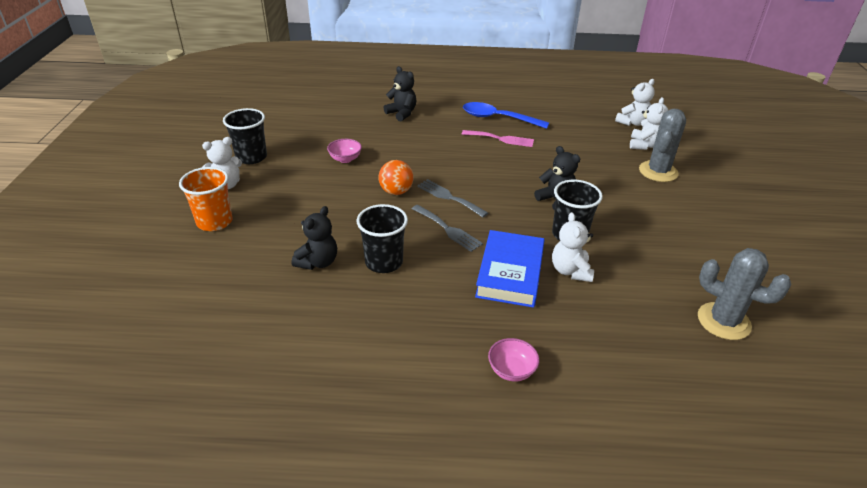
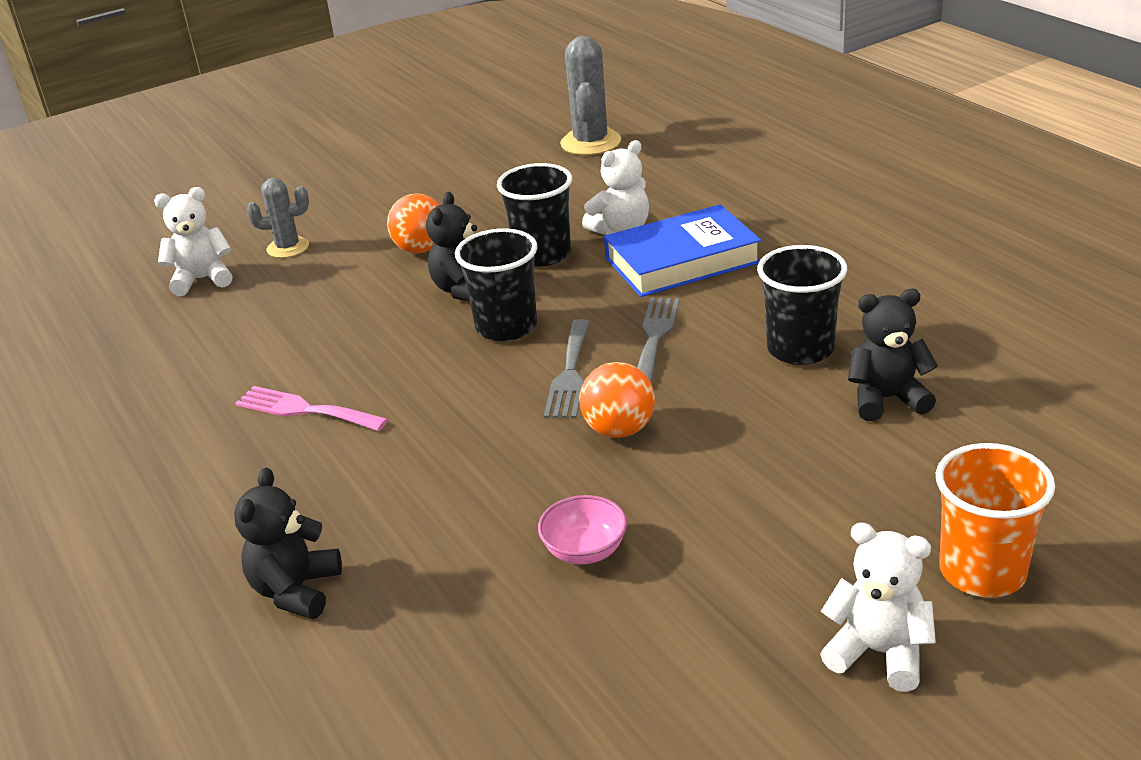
camera: 120 degrees left, 5 degrees down
(251, 157) = (744, 700): black cup -> black cup (506, 327)
(498, 118) = (211, 449): blue spoon -> none
(501, 139) = (304, 410): pink fork -> pink fork turned 45 degrees counterclockwise
(511, 370) = (831, 205): pink bowl -> none
(616, 204) = (421, 249): none -> orange ball
(632, 123) = (115, 312): white teddy bear -> none
(658, 171) = (288, 248): grey cactus -> grey cactus, size x0.63

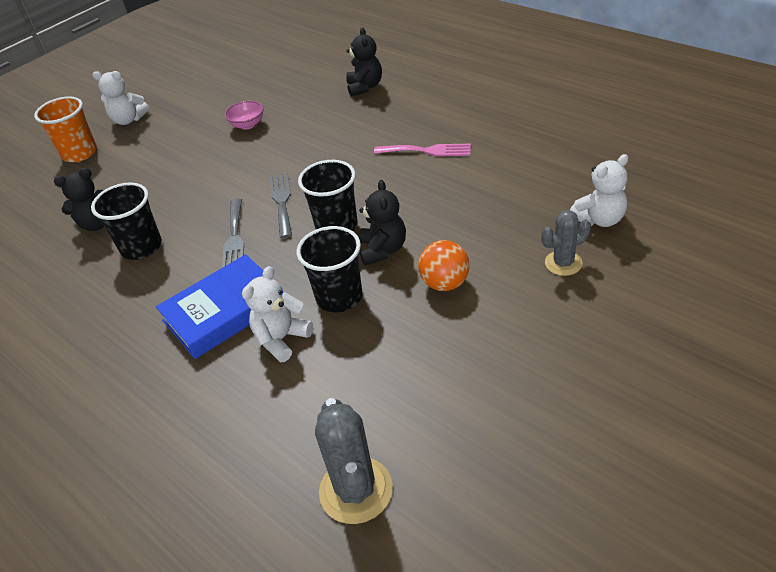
camera: 165 degrees right, 10 degrees up
(619, 430) = (244, 177): orange ball -> none

